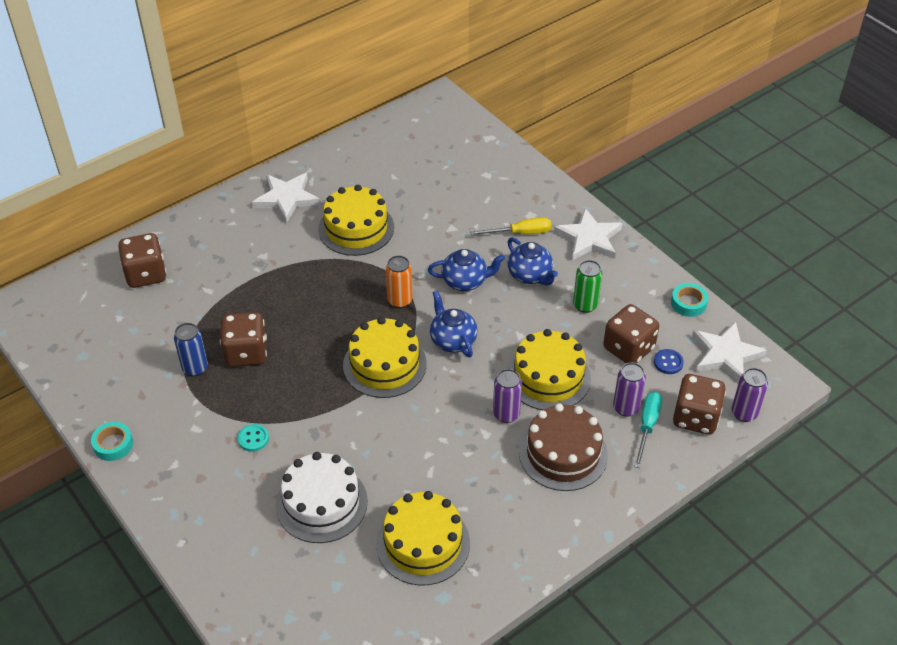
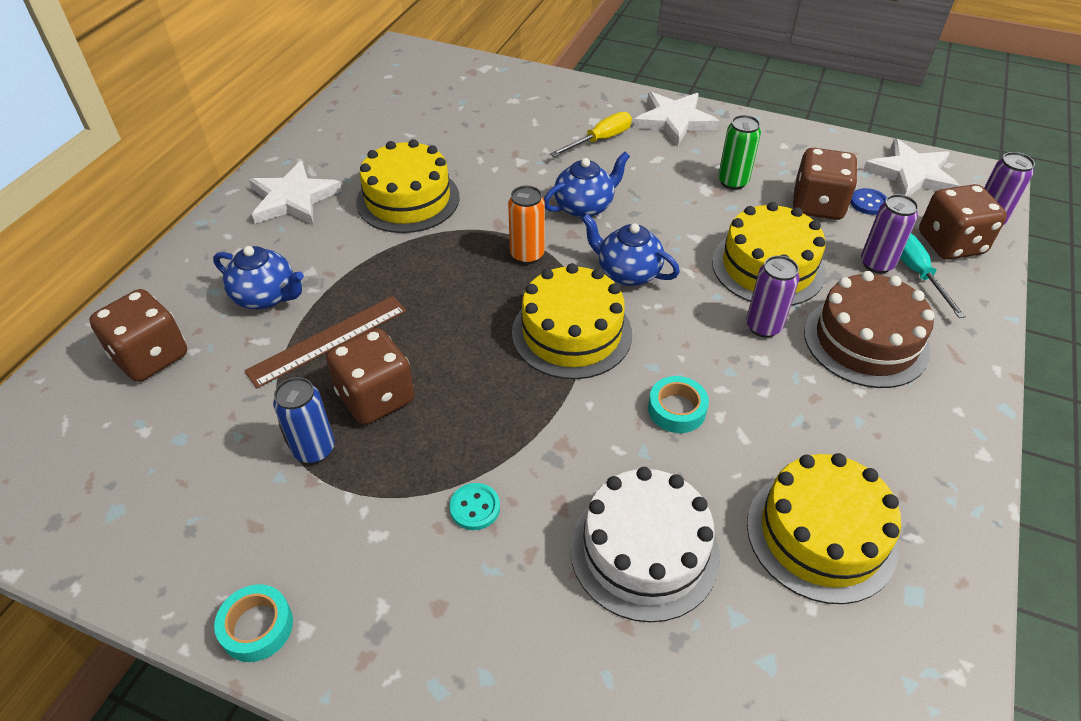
camera: 30 degrees left, 0 degrees up
(243, 306) = (328, 340): none -> brown ruler
(530, 275) = (648, 175): blue teapot -> blue teapot (266, 296)
(688, 303) = (828, 143): turquoise tape -> turquoise tape (676, 409)

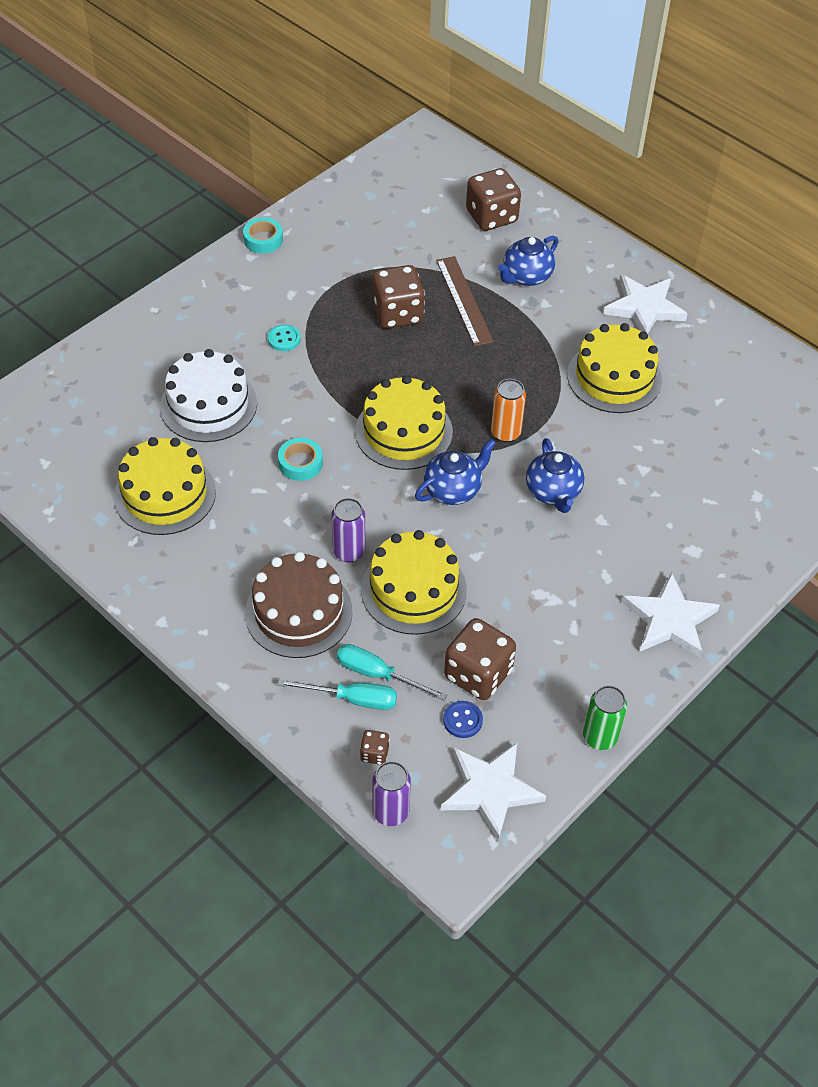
camera: 110 degrees right, 5 degrees up
(314, 449) = (369, 278): blue can -> none
(600, 140) = (656, 542): yellow screwdriver -> none
(733, 182) = (543, 621): green can -> green can (599, 737)
(877, 264) = (378, 674): purple can -> turquoise screwdriver
(950, 244) = (374, 753): brown dice -> brown dice, size x0.46

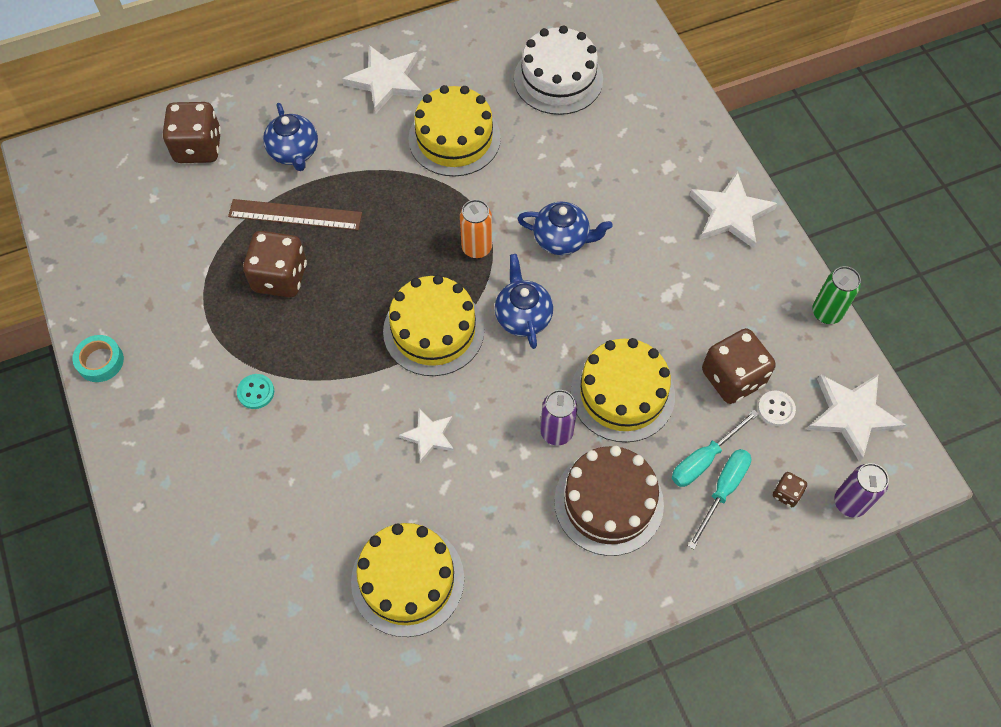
camera: 65 degrees left, 10 degrees up
(208, 405) = (308, 496): white cake -> white cake (558, 79)
(300, 463) = (429, 436): turquoise tape -> white star
(462, 720) = (776, 409): blue button -> white button

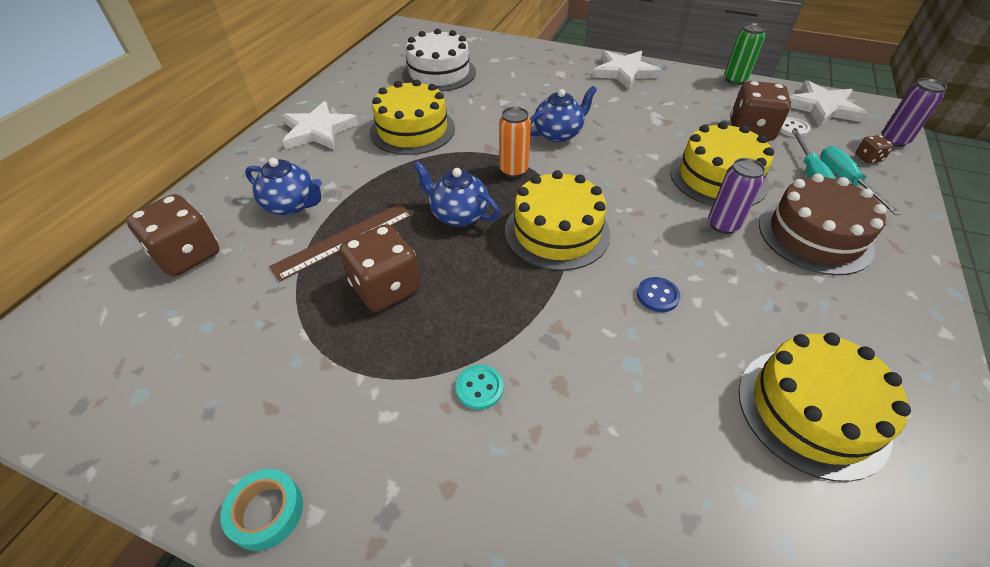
camera: 45 degrees left, 15 degrees down
(429, 436) = (657, 296): white star -> blue button
(523, 316) = (599, 183): blue teapot -> blue teapot (458, 215)

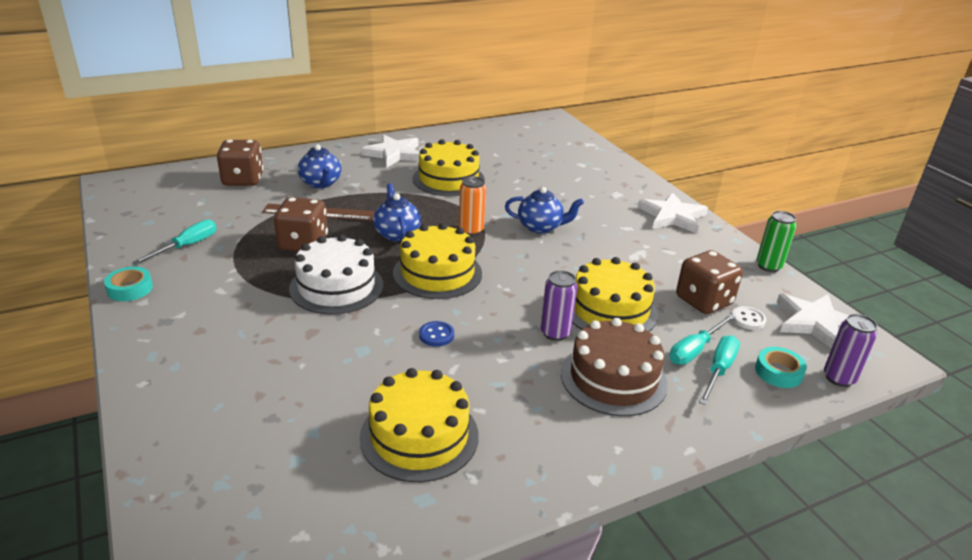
camera: 40 degrees right, 15 degrees down
(251, 390) = (187, 246): none -> turquoise screwdriver
(439, 73) = (525, 155): white cake -> white cake (336, 286)
(479, 388) = (274, 308): turquoise button -> none
(868, 158) = (778, 372): brown dice -> turquoise tape

